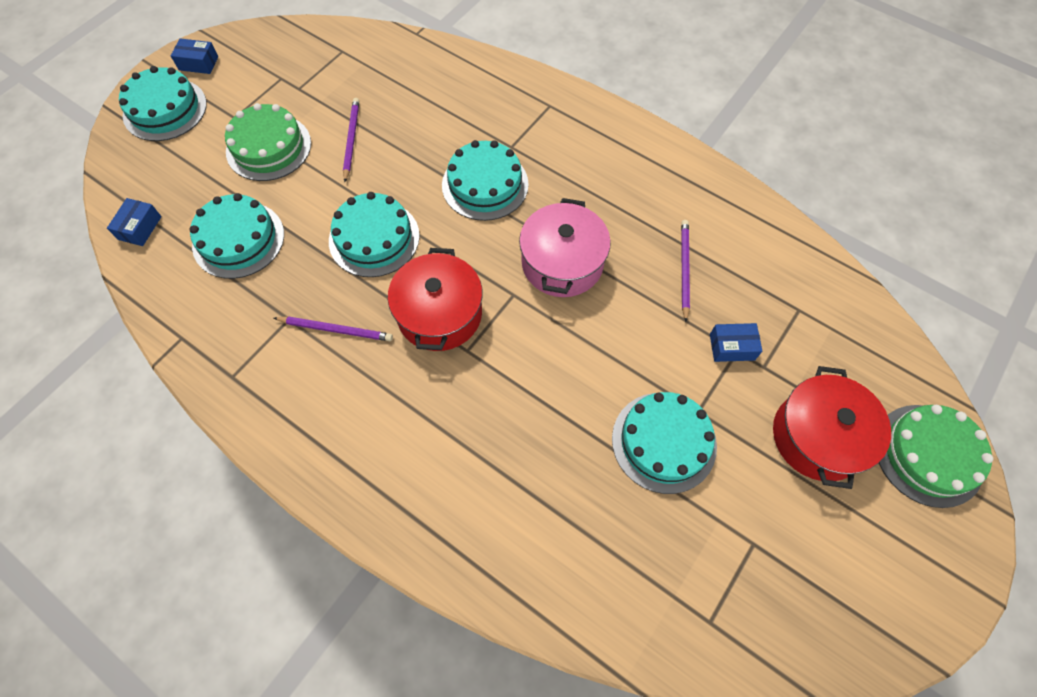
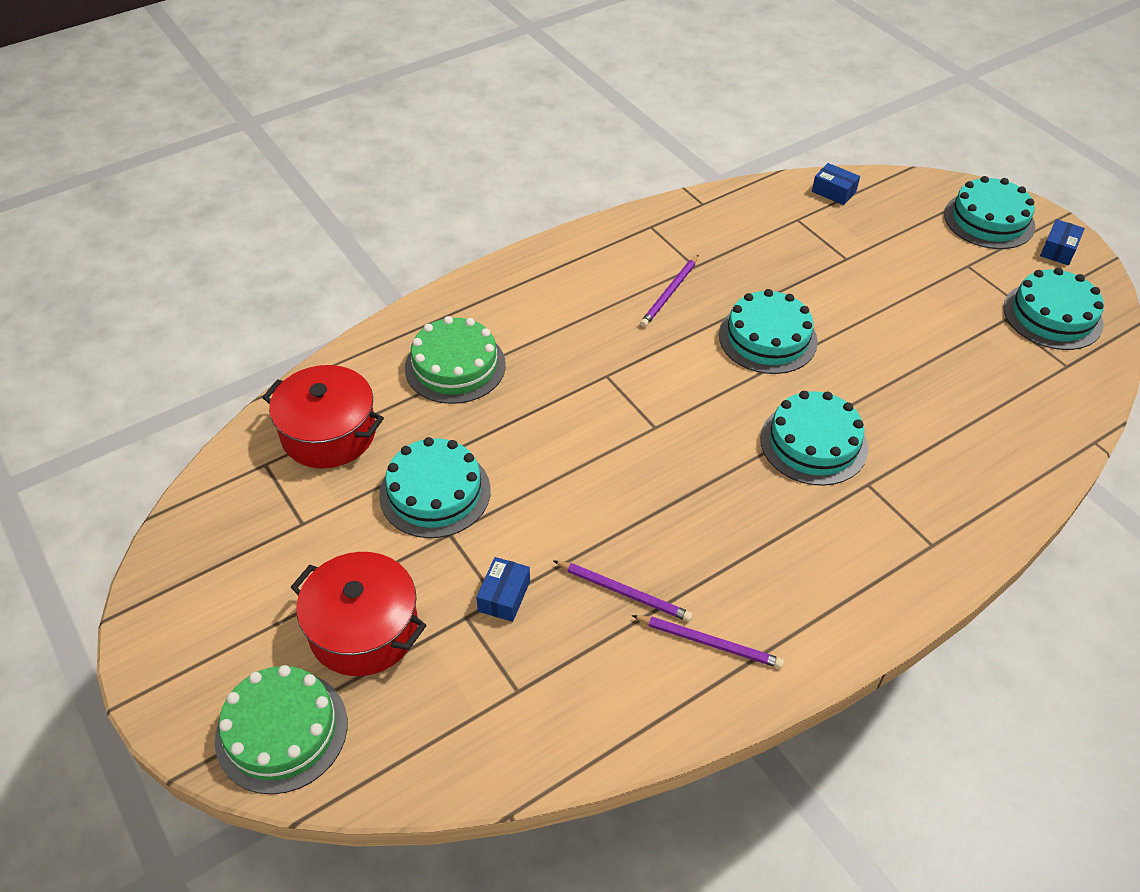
camera: 110 degrees right, 15 degrees down
(238, 239) = (799, 248): turquoise cake -> turquoise cake (1052, 315)
(268, 147) = (917, 283): green cake -> green cake (455, 366)
(351, 140) = (913, 347): purple pencil -> purple pencil (709, 643)
(439, 314) = (656, 365): red pot -> red pot (329, 433)
(562, 263) = (678, 479): pink pot -> none

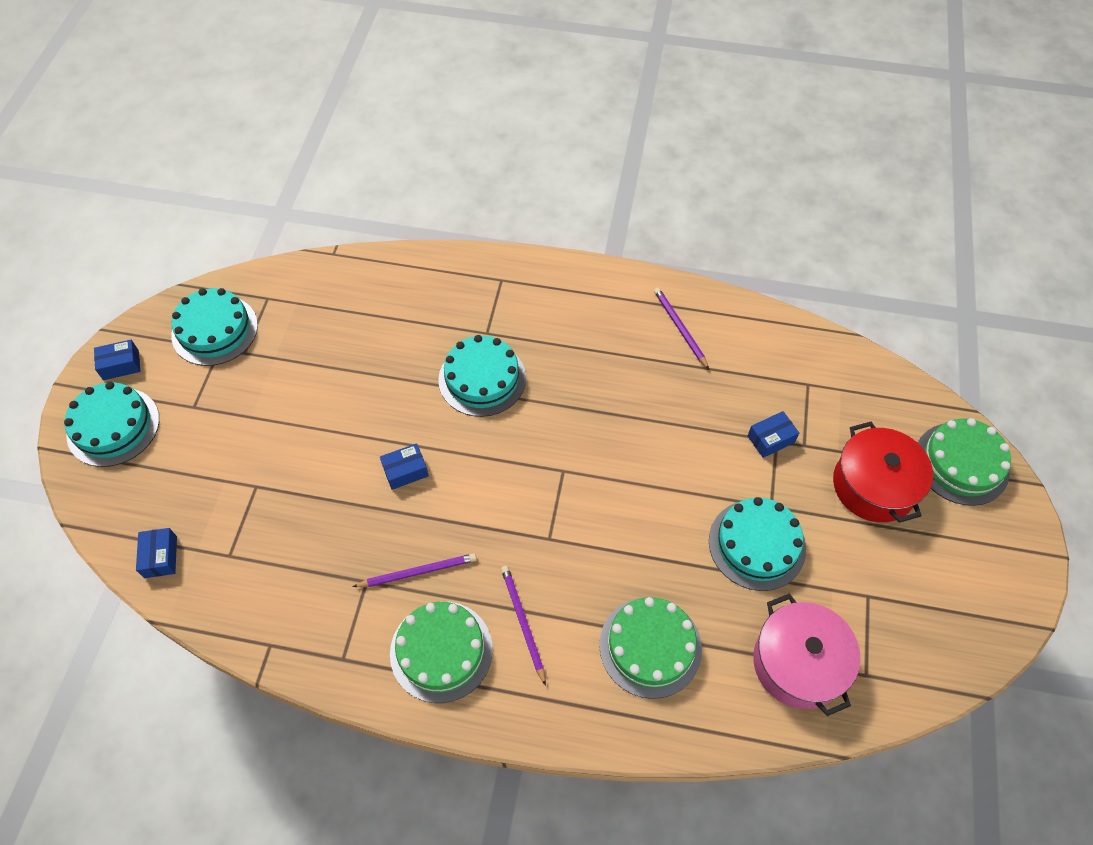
camera: 135 degrees left, 10 degrees up
(329, 433) = (798, 663): red pot -> pink pot
(596, 269) = (441, 651): none -> green cake
(624, 592) = (698, 387): purple pencil -> purple pencil (523, 622)
(767, 338) = (405, 471): turquoise cake -> blue box

